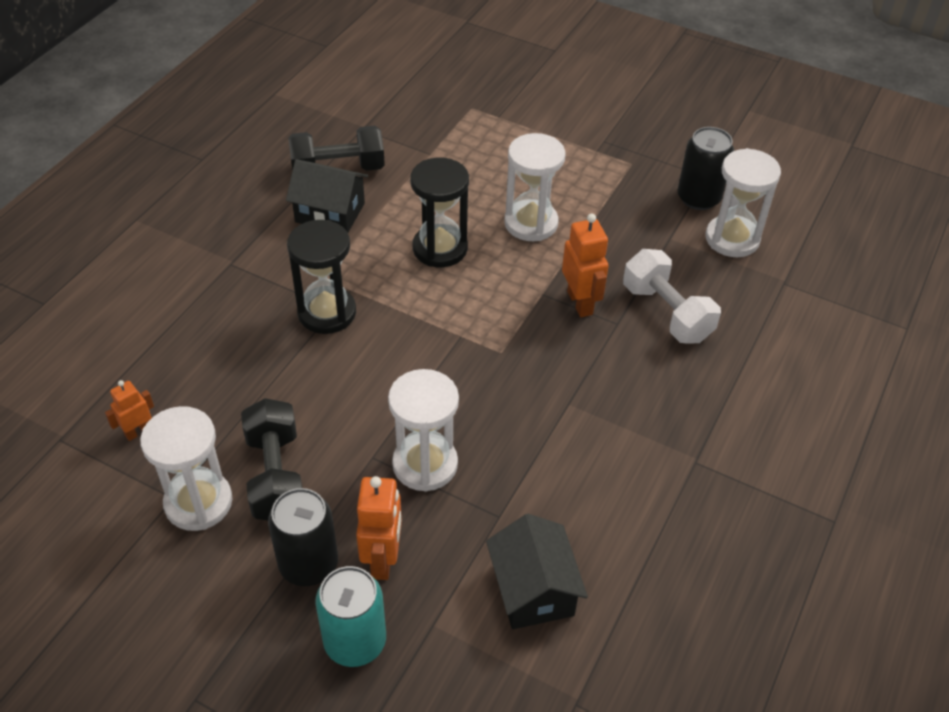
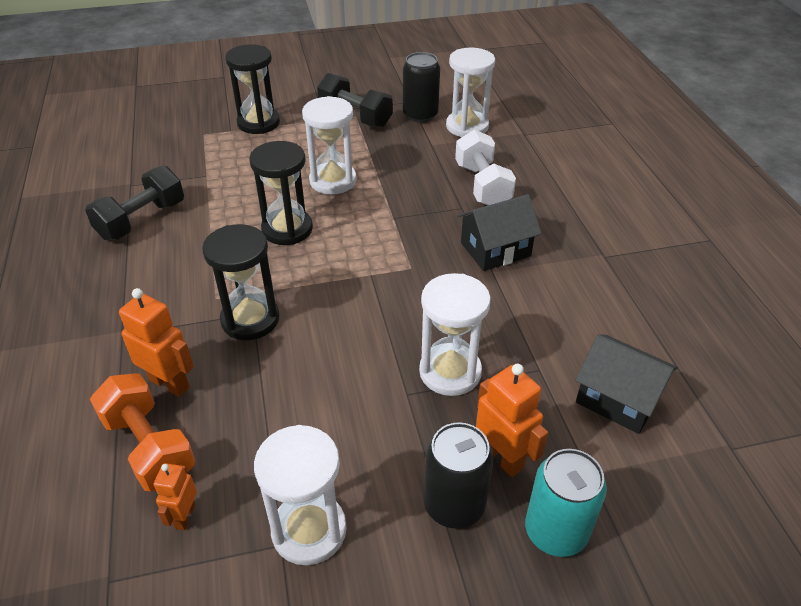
camera: 40 degrees left, 5 degrees down
(165, 366) = (149, 447): none -> orange dumbbell
(276, 476) = (350, 461): black dumbbell -> black dumbbell (355, 117)
(330, 213) = (170, 252): black house -> black house (495, 249)
(531, 122) = (258, 123): none -> black hourglass
(580, 303) = (424, 209): orange robot -> orange robot (169, 383)
(666, 313) = (482, 185): white dumbbell -> white dumbbell turned 60 degrees clockwise

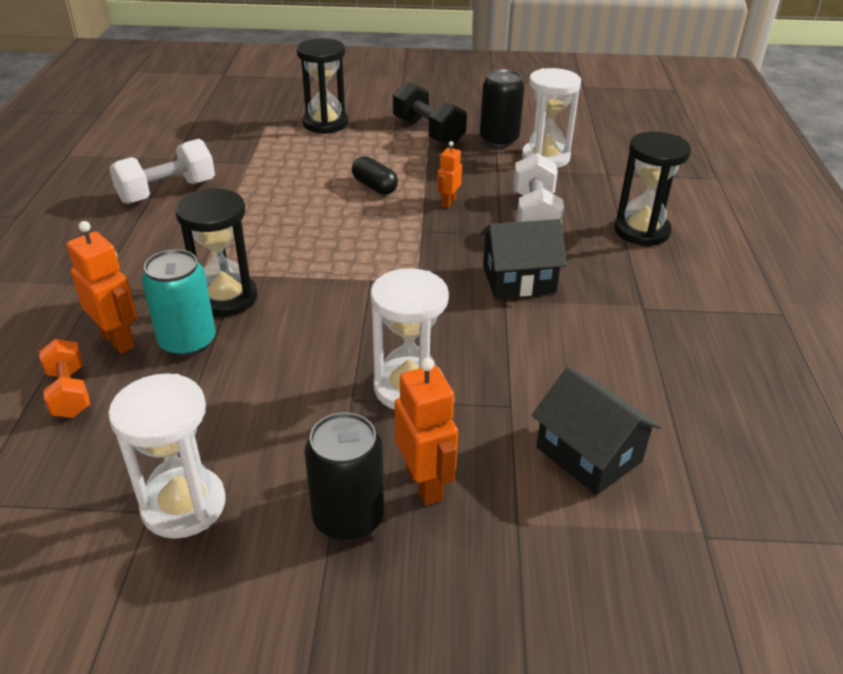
camera: 15 degrees right, 5 degrees down
(142, 220) = (167, 192): black dumbbell -> white dumbbell
(149, 447) = (69, 392): orange dumbbell -> orange dumbbell, size x0.66
(185, 516) = (69, 462): orange robot -> orange robot (448, 202)
(287, 229) = (305, 223): black hourglass -> black hourglass (641, 231)
(333, 181) = (374, 187): white hourglass -> black capsule
(556, 531) = (449, 571): turquoise can -> turquoise can (187, 341)

